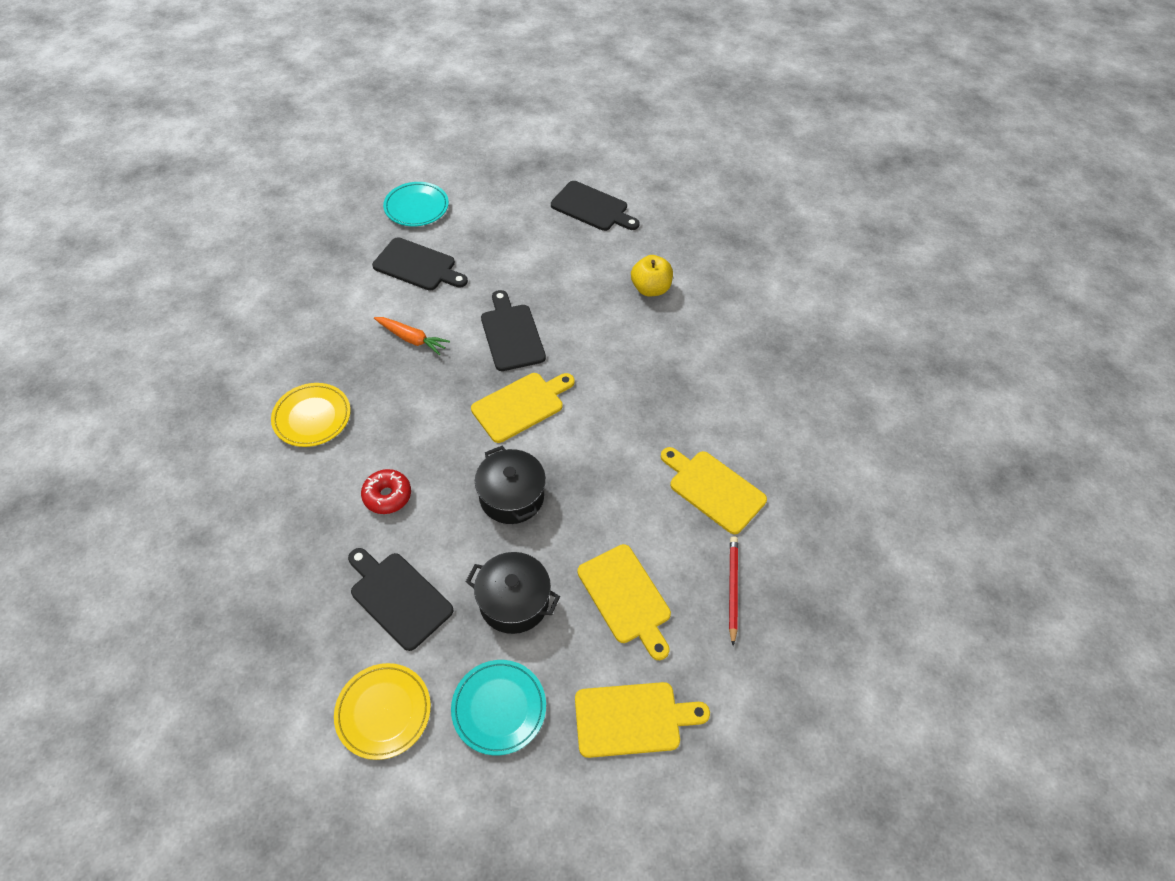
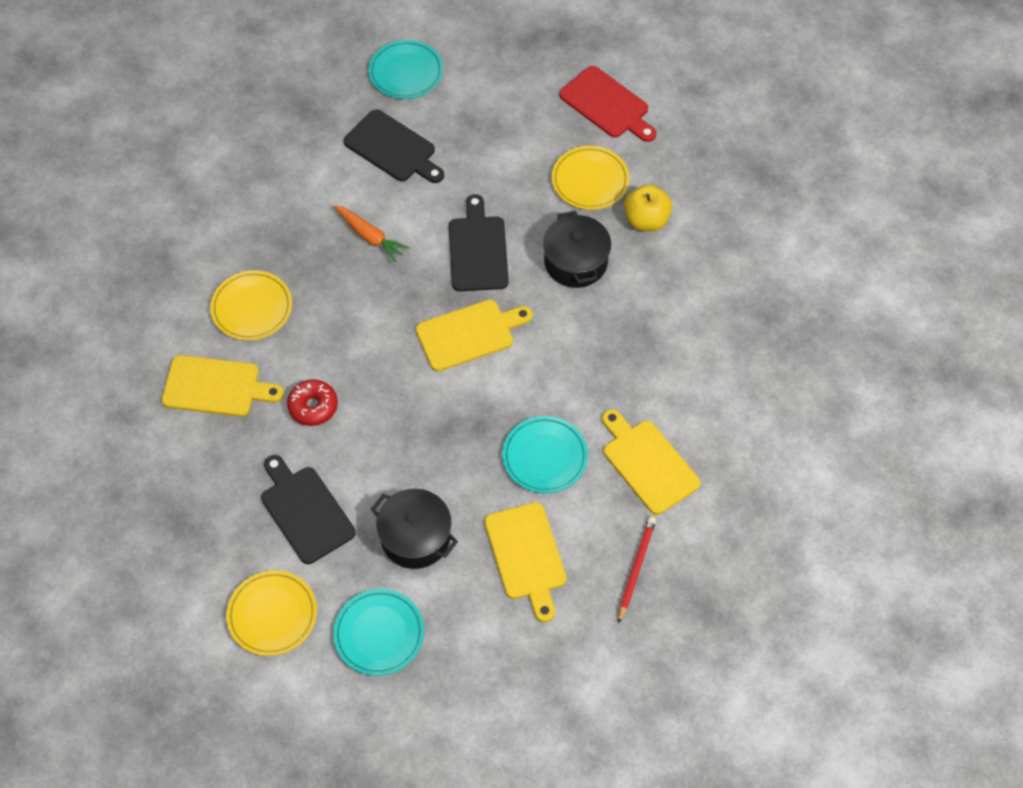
camera: 15 degrees right, 5 degrees up
(511, 496) = (437, 431): black pot -> black pot (575, 262)
(592, 208) = (607, 105): black cutting board -> red cutting board
(594, 266) = (590, 181): none -> yellow plate
(618, 501) = (545, 457): none -> turquoise plate
(632, 719) = (502, 670): yellow cutting board -> yellow cutting board (216, 387)

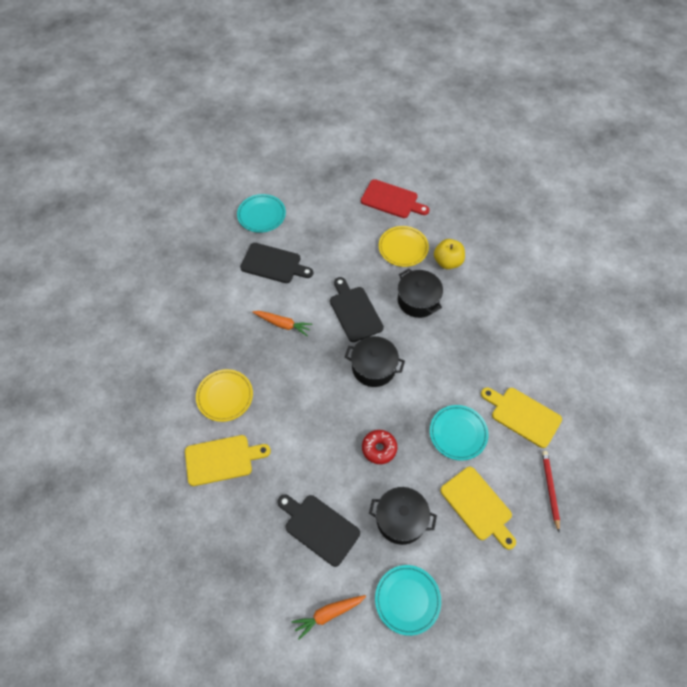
camera: 20 degrees left, 0 degrees up
(272, 615) = (328, 614): yellow plate -> orange carrot
(313, 406) = (293, 451): red donut -> red donut (379, 448)
(469, 334) = (373, 368): yellow cutting board -> black pot

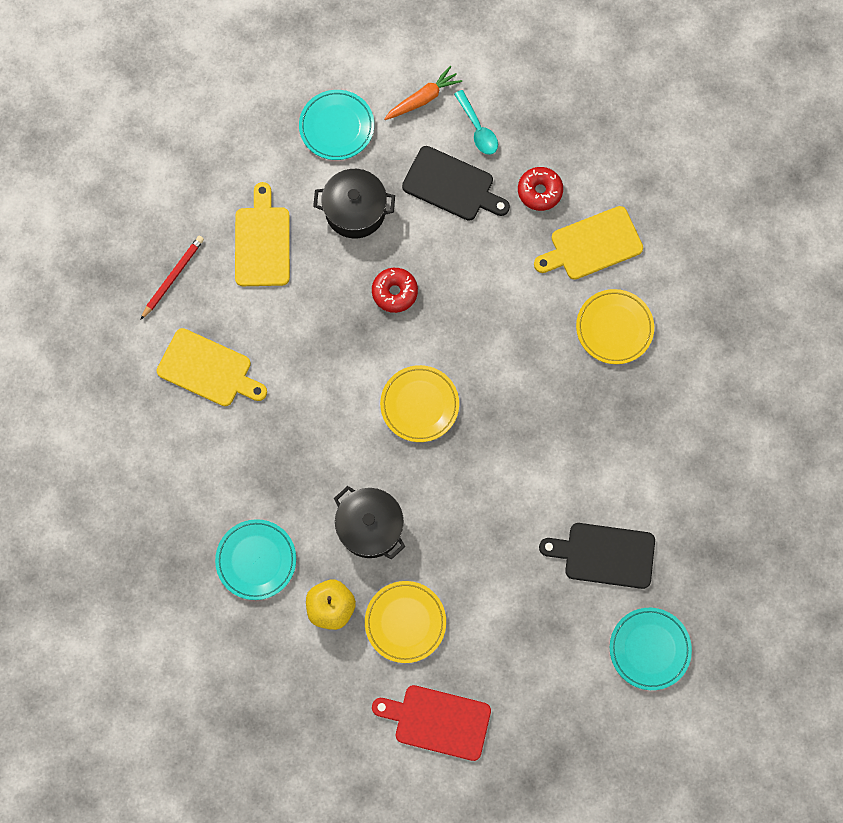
camera: 170 degrees right, 15 degrees up
(250, 510) = (539, 191): none -> red donut
(283, 324) = (563, 451): orange carrot -> none
(287, 575) = (477, 129): none -> turquoise spoon
(354, 311) = (462, 491): black cutting board -> none
(373, 368) = (419, 405): black pot -> yellow plate
(458, 433) = (294, 330): turquoise plate -> turquoise plate (256, 560)
(478, 506) = (262, 242): yellow cutting board -> yellow cutting board turned 45 degrees clockwise
(550, 489) = (173, 277): red pencil -> red pencil turned 135 degrees counterclockwise

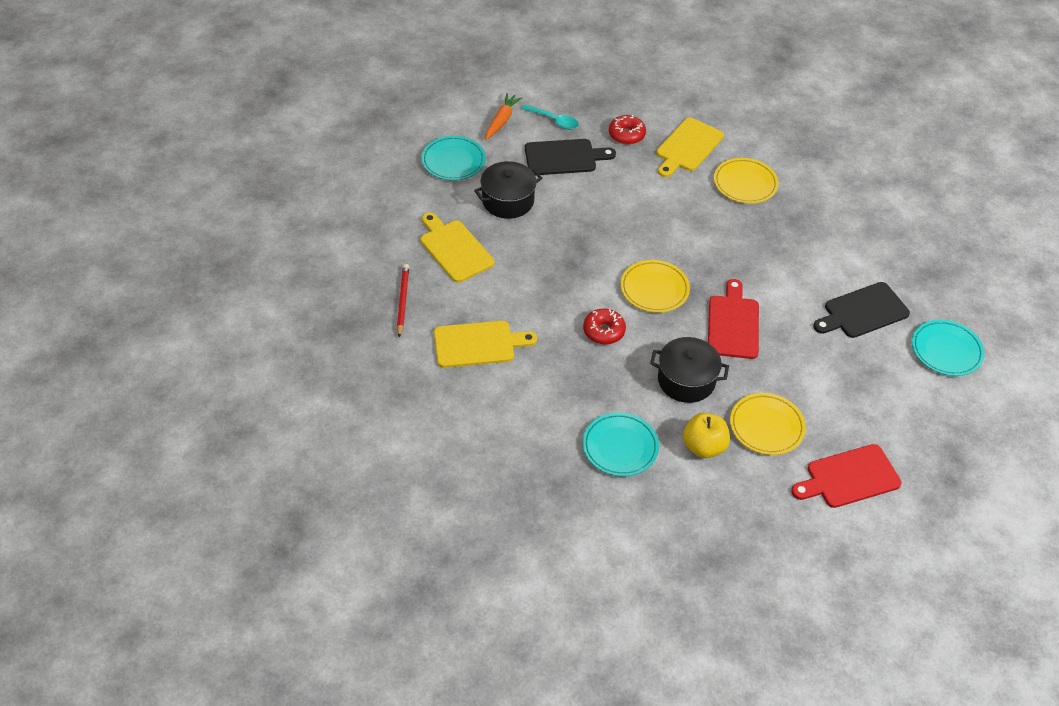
camera: 35 degrees left, 25 degrees down
(394, 292) = (577, 233): red donut -> red donut (604, 331)
(464, 491) = (733, 324): none -> red cutting board

